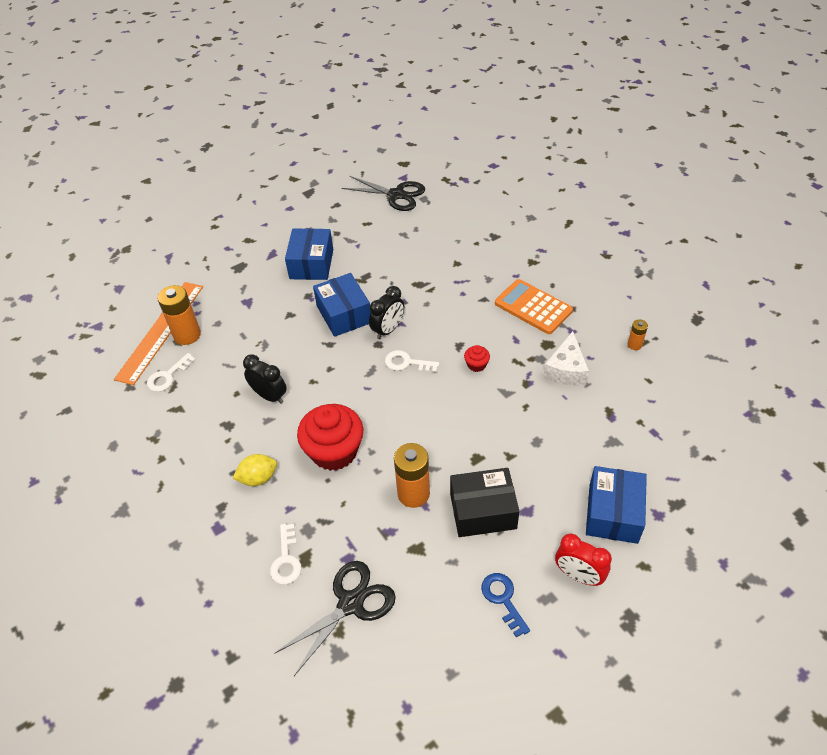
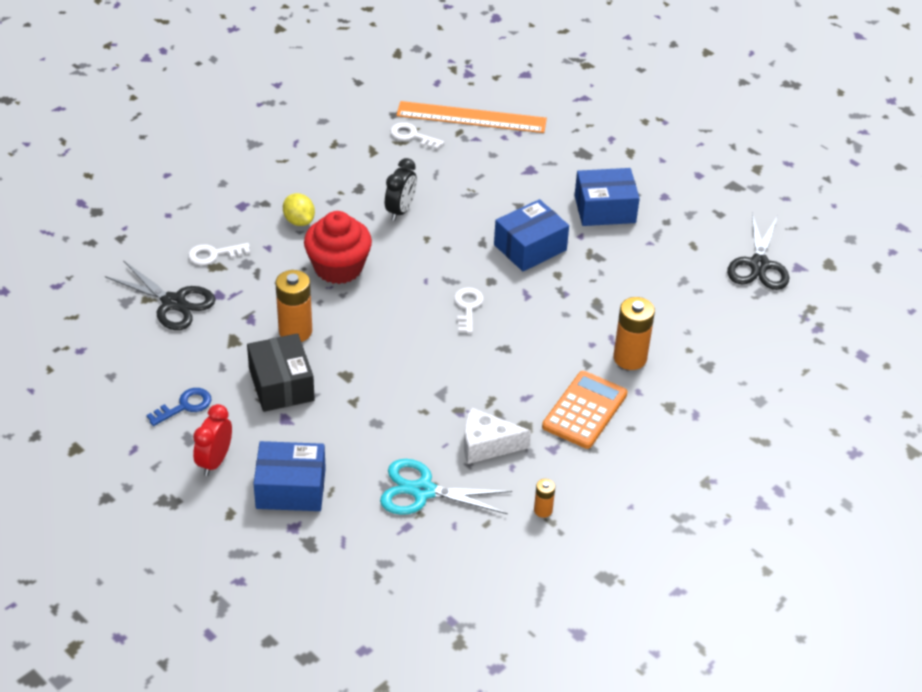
camera: 75 degrees right, 5 degrees down
(187, 335) = (470, 137): orange battery -> orange battery (630, 358)
(388, 330) = (514, 286): black clock -> none
(476, 365) = (477, 365): red cupcake -> none
(615, 417) = (423, 491): none -> turquoise scissors

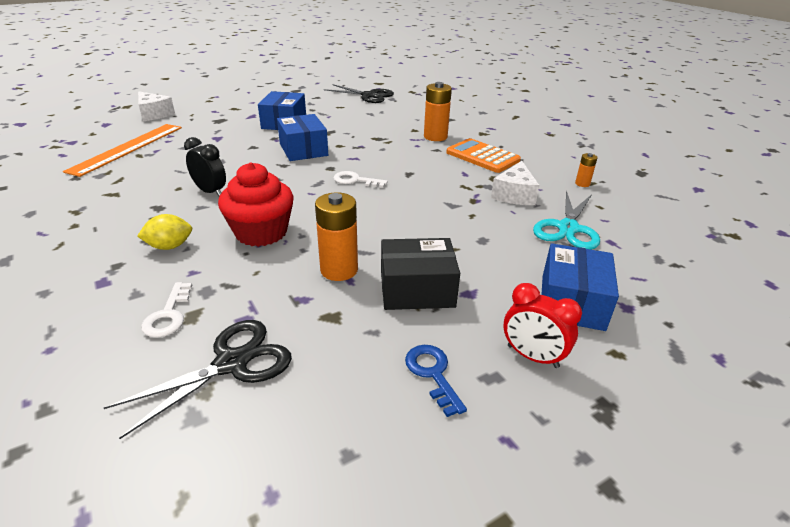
camera: 75 degrees left, 10 degrees down
(412, 136) = (117, 173): white key -> none
(573, 96) = (154, 114): none -> white cheese

